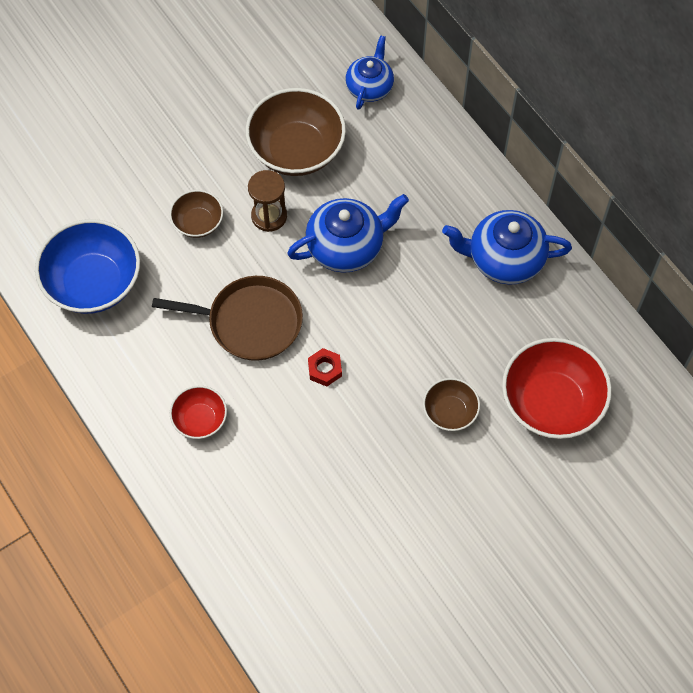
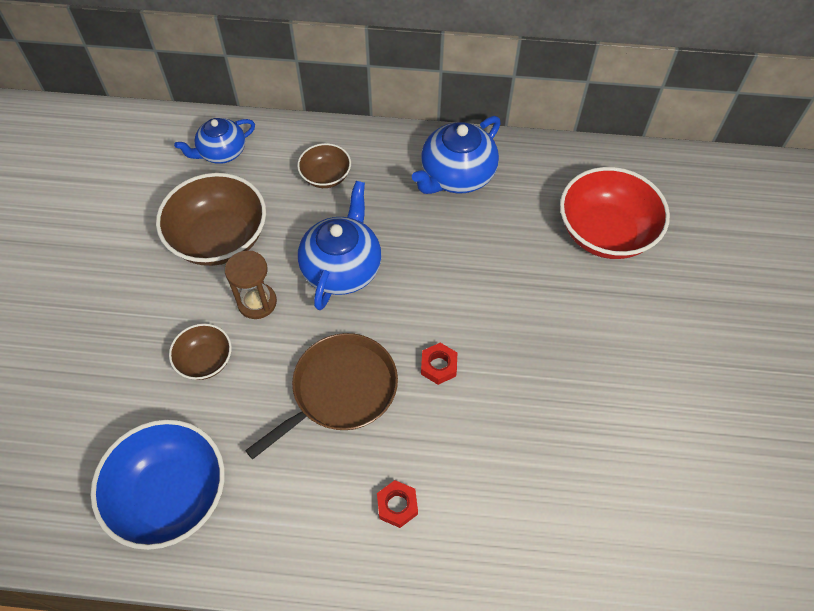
camera: 50 degrees left, 5 degrees down
(200, 420) = (397, 505): red bowl -> red nut
(370, 87) = (221, 152): blue teapot -> blue teapot turned 90 degrees counterclockwise
(450, 412) = (557, 304): brown bowl -> brown bowl (326, 176)

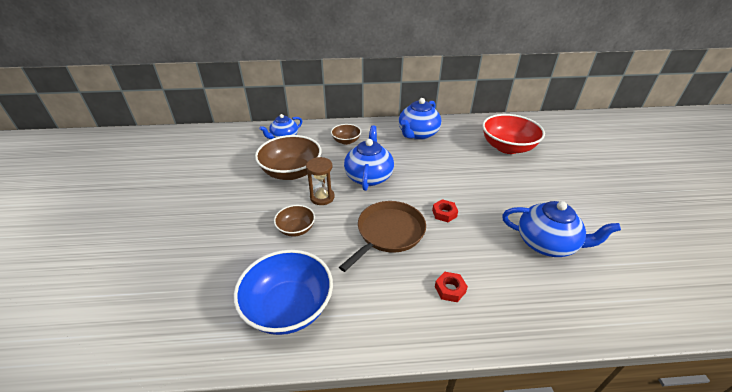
camera: 10 degrees left, 20 degrees down
(575, 451) = (547, 244): none -> blue teapot

